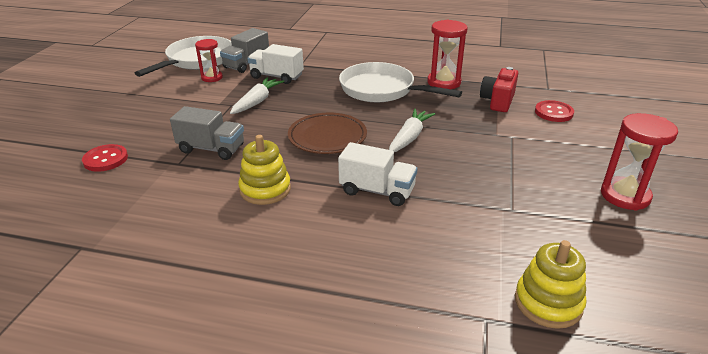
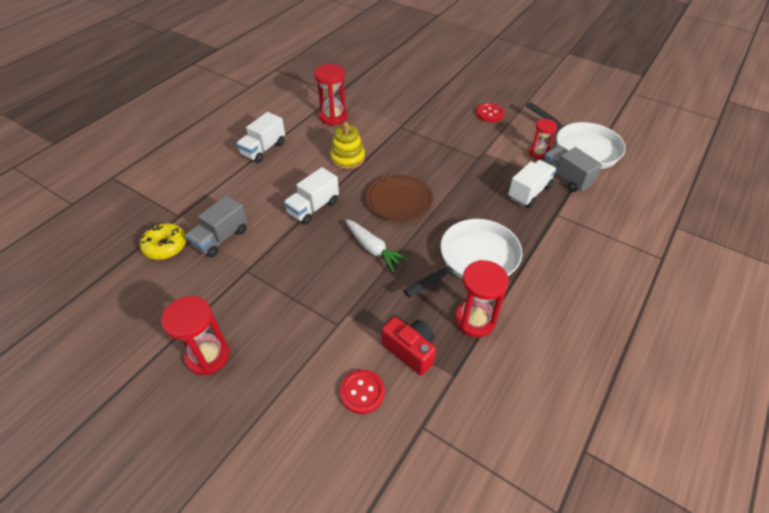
camera: 110 degrees right, 15 degrees up
(105, 159) = (420, 100): red button -> red button (489, 113)
(159, 231) = (333, 117): none -> red hourglass
(211, 149) = (411, 142): grey truck -> grey truck (221, 238)
(257, 102) = (478, 172): white carrot -> none
(274, 283) = (263, 149): none -> white truck
(548, 303) = (165, 246): yellow stacking toy -> yellow donut

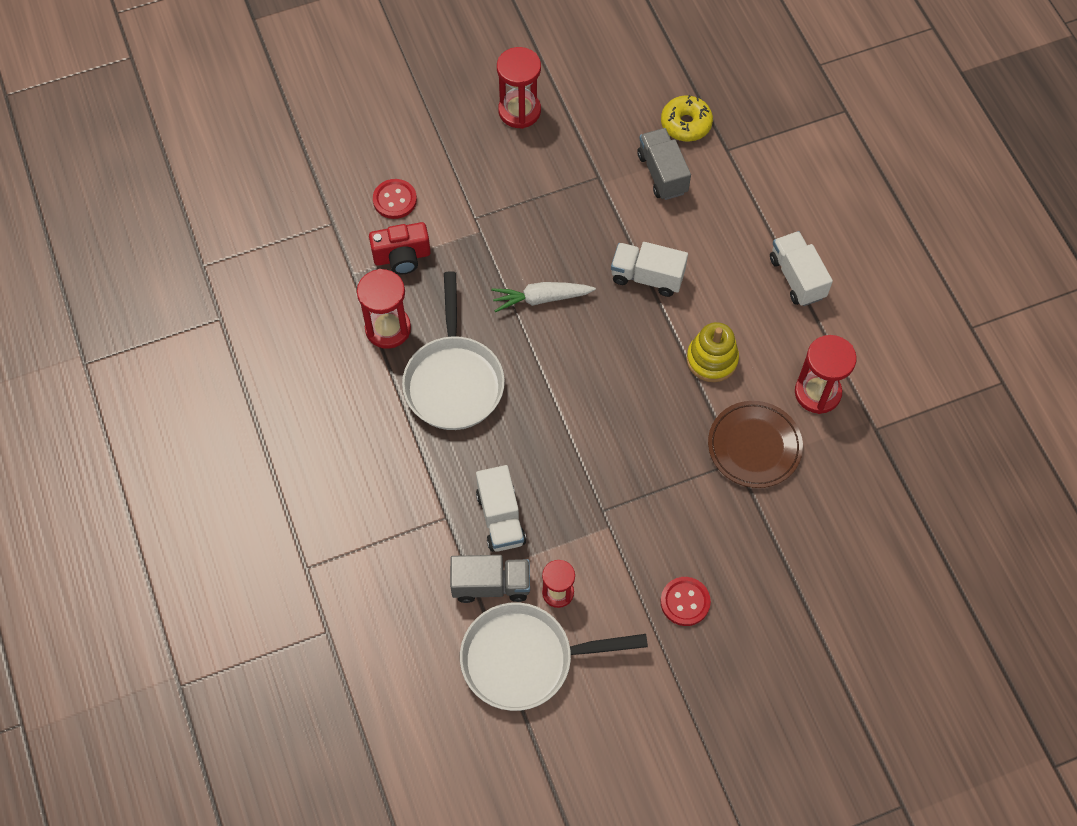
camera: 125 degrees right, 15 degrees up
(313, 208) = (647, 277): white truck -> white truck turned 60 degrees counterclockwise
(399, 200) = (594, 368): brown plate -> brown plate (754, 446)

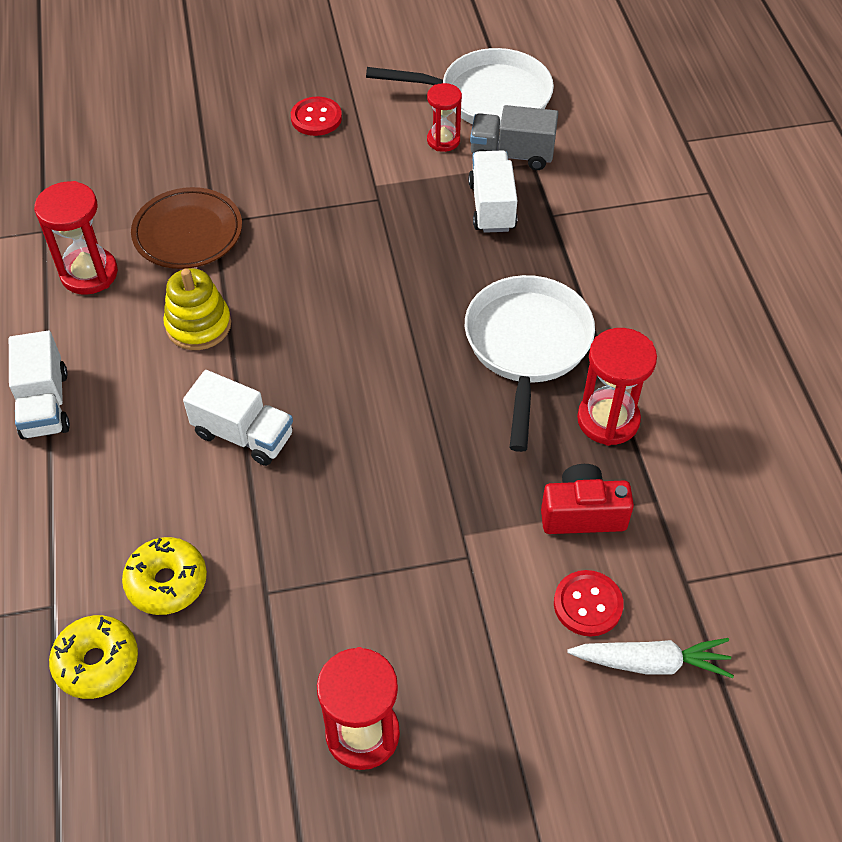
camera: 170 degrees left, 10 degrees down
(541, 298) = (394, 428): white carrot -> white carrot (650, 662)
(662, 173) = (167, 582): grey truck -> yellow donut

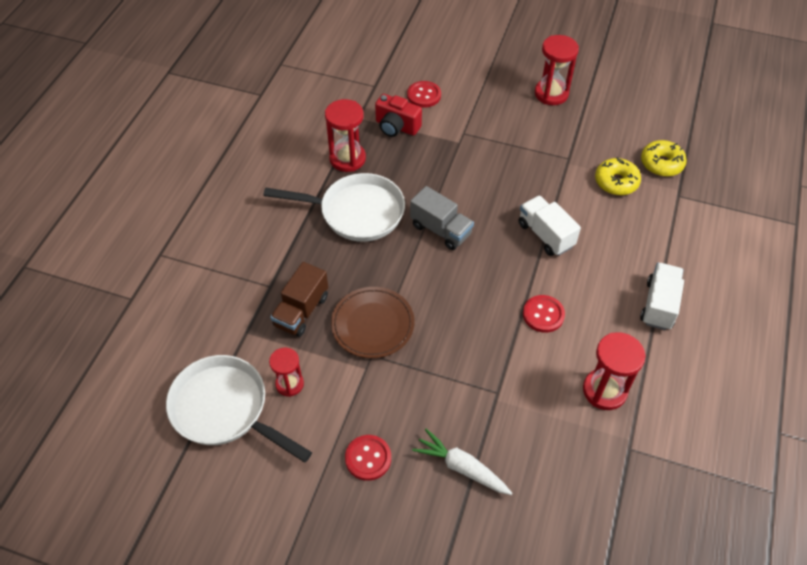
camera: 150 degrees left, 0 degrees up
(188, 233) = (520, 392): brown plate -> brown plate (372, 325)
(198, 325) = (543, 314): yellow stacking toy -> red button
(492, 206) = (301, 311): white truck -> brown truck
(512, 154) = (253, 346): grey truck -> grey truck (441, 230)
(527, 346) = (356, 212): white pan -> white pan turned 120 degrees counterclockwise
(650, 662) = (415, 68): white carrot -> white carrot (462, 468)

